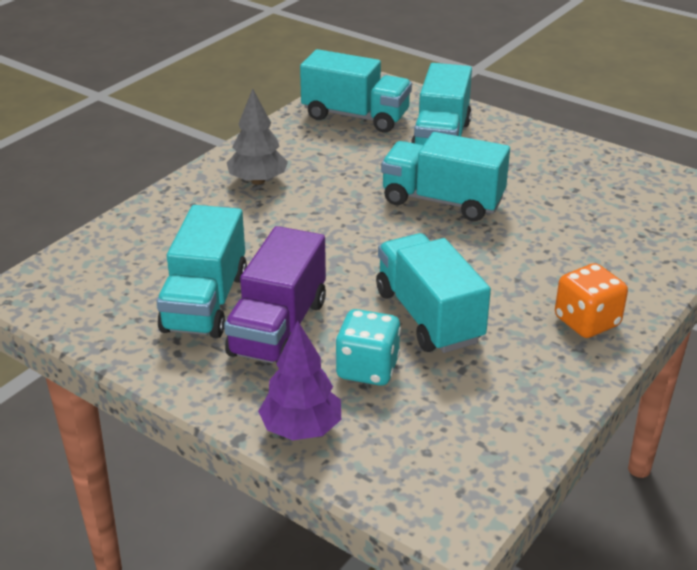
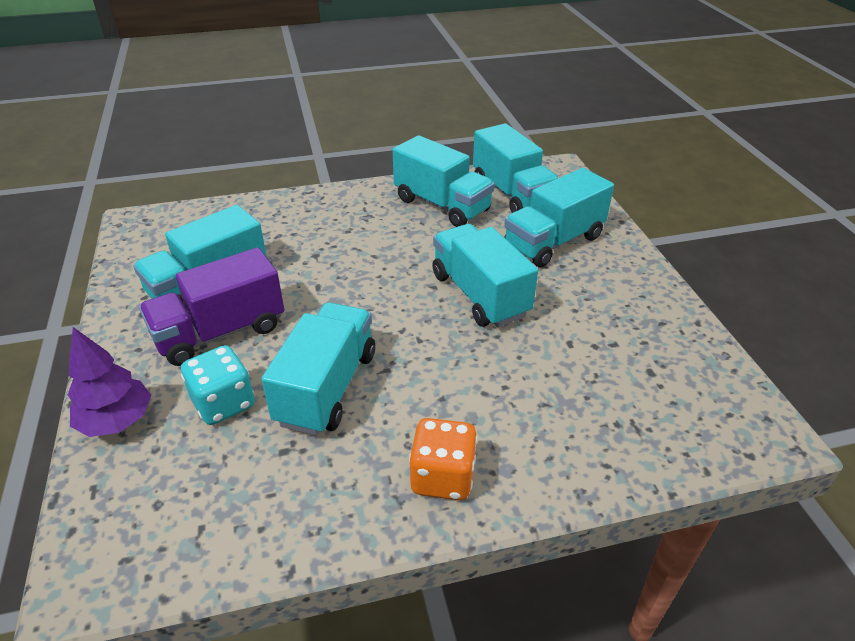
camera: 40 degrees right, 5 degrees up
(258, 181) = (371, 213): grey tree -> none
(310, 149) = (442, 205): none -> turquoise truck

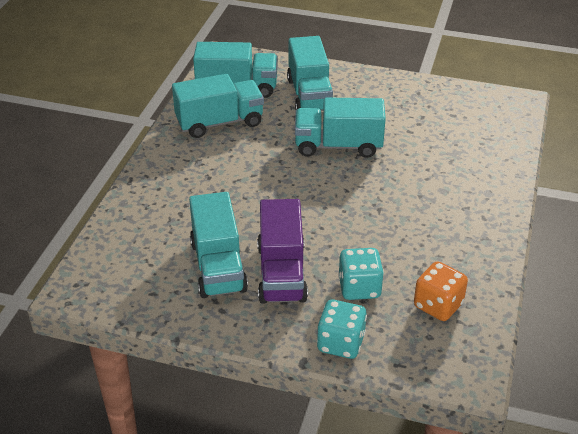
camera: 60 degrees left, 0 degrees up
(117, 421) = (341, 343): purple tree -> turquoise dice
(327, 387) = (377, 238): turquoise truck -> none
(442, 477) = (480, 217): orange dice -> orange dice (438, 305)

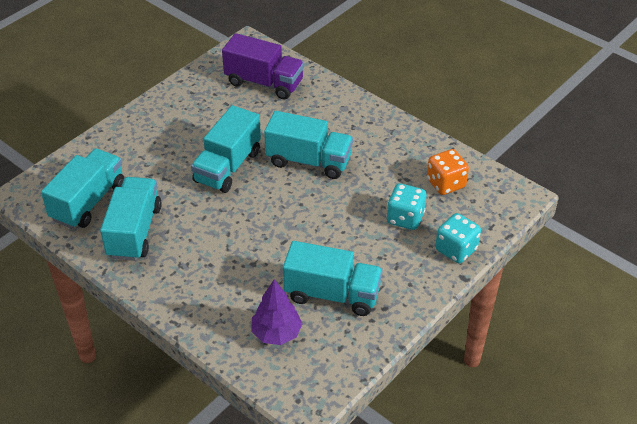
camera: 65 degrees left, 5 degrees up
(148, 245) = (276, 333): none -> purple tree
(281, 273) = (363, 257): purple truck -> purple truck (264, 83)
(309, 95) = (141, 158): turquoise truck -> turquoise truck (309, 161)

